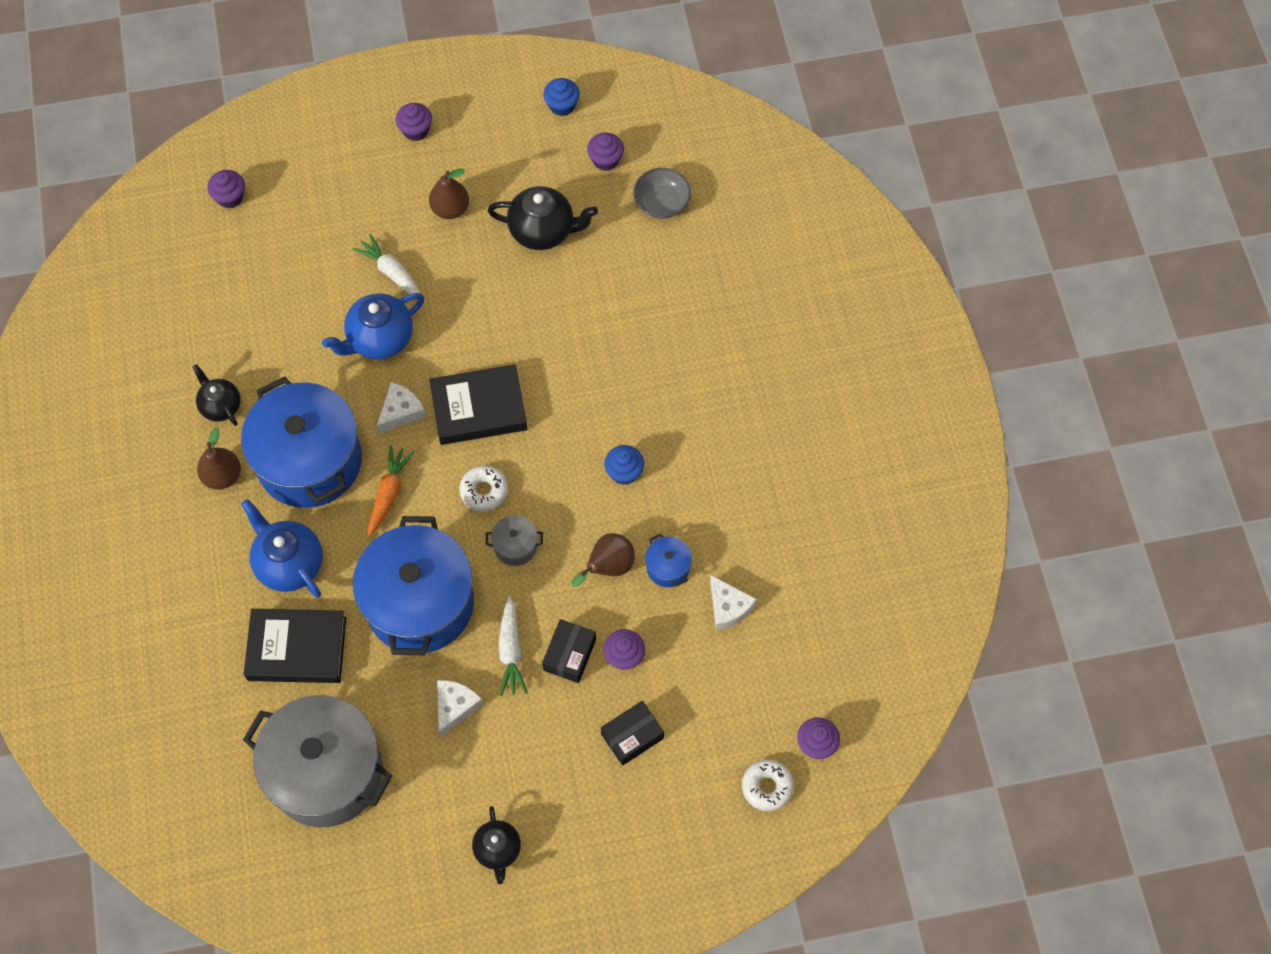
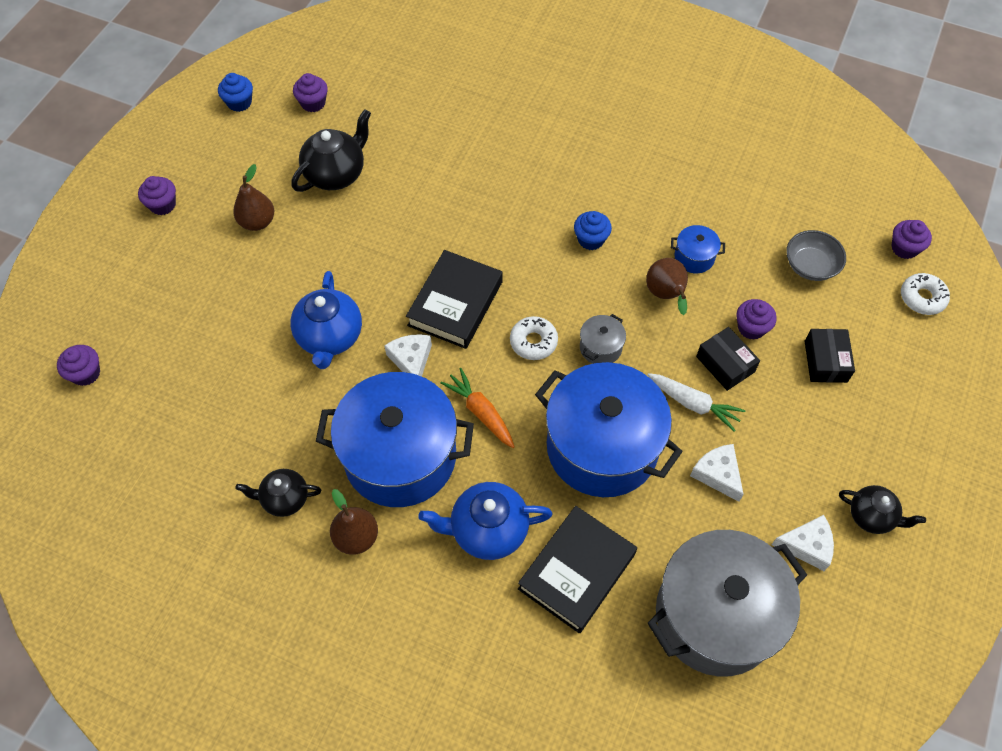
camera: 55 degrees left, 5 degrees down
(391, 273) = (276, 294): white carrot -> none
(661, 203) = (382, 91): grey bowl -> grey bowl (810, 266)
(728, 607) = (755, 239): white cheese -> white cheese (807, 545)

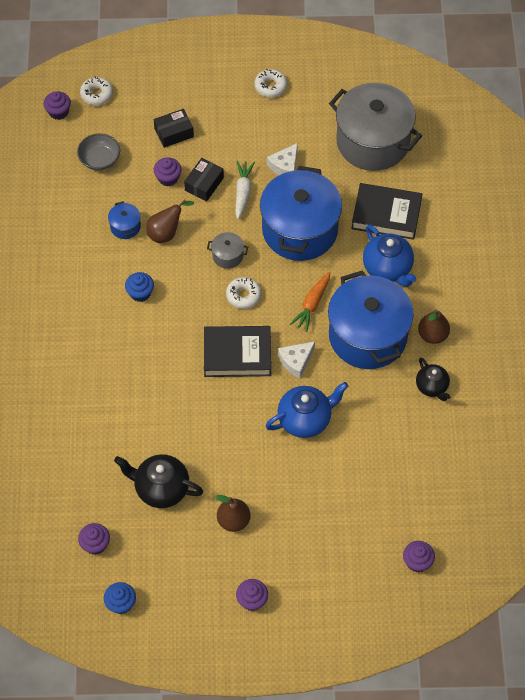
camera: 115 degrees left, 0 degrees up
(807, 545) = (306, 111): white cheese -> none
(871, 516) = (270, 86): black teapot -> white donut

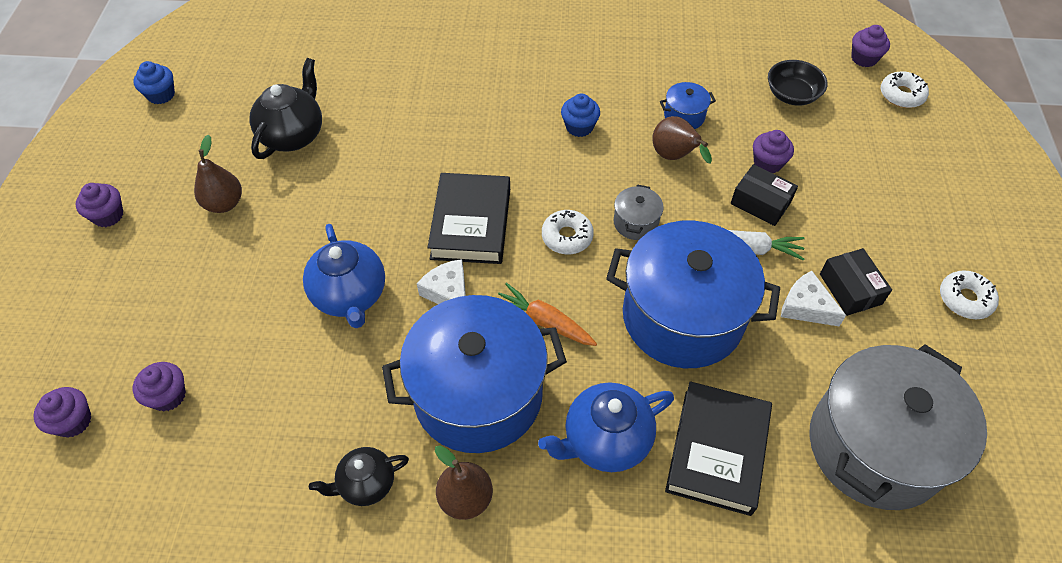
camera: 95 degrees right, 5 degrees down
(95, 544) = (242, 76): purple cupcake -> purple cupcake (168, 396)
(100, 159) = (792, 95): grey bowl -> black bowl
(174, 133) = (849, 173): black box -> black box (850, 289)

